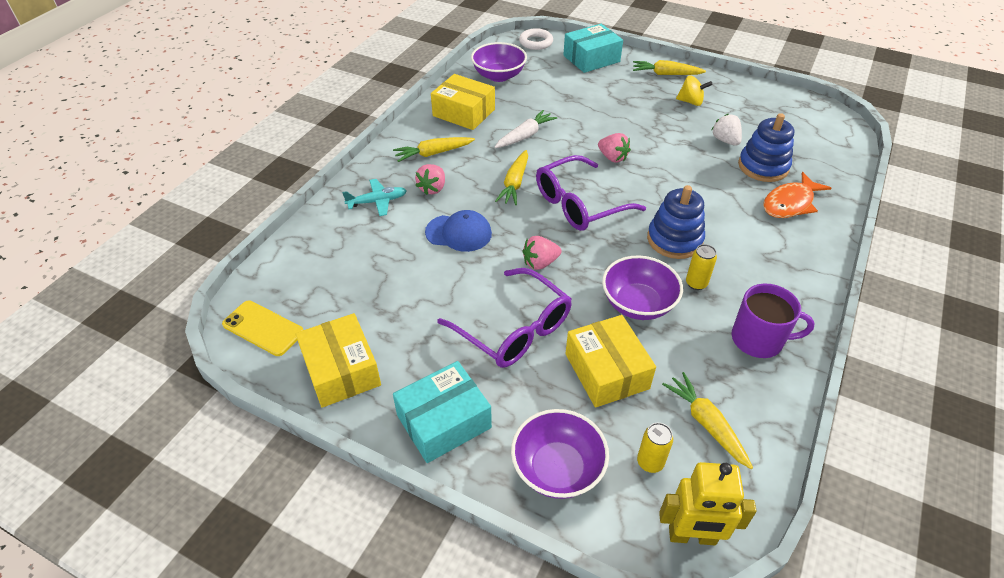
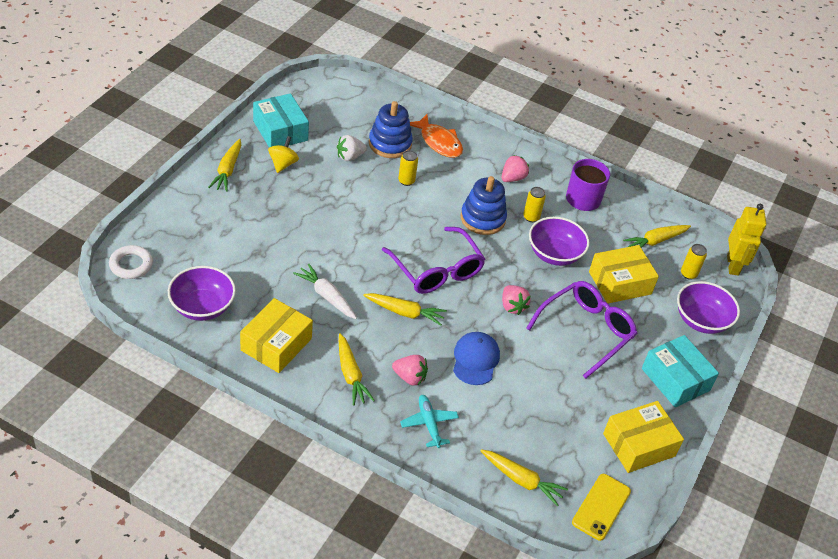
camera: 95 degrees left, 0 degrees up
(305, 265) = (521, 480): none -> yellow carrot
(591, 58) = (182, 222): turquoise box -> turquoise box (280, 131)
(612, 157) = (369, 236): pink strawberry -> pink strawberry (512, 178)
(708, 180) = (406, 181): none -> yellow can

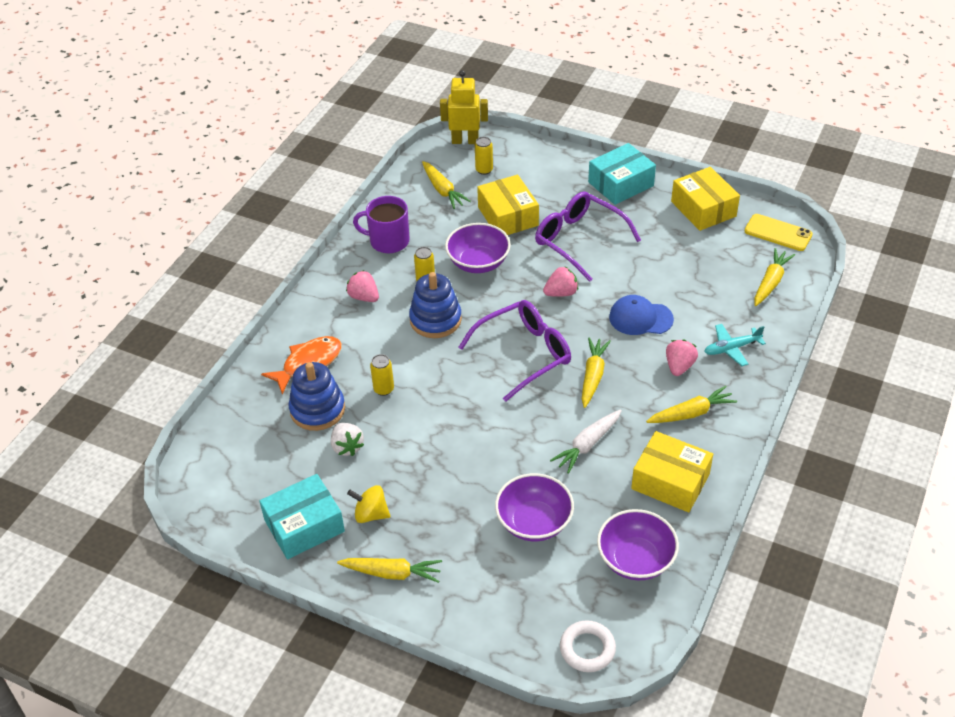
camera: 85 degrees left, 0 degrees up
(701, 320) = (543, 165): purple bowl -> purple bowl (534, 522)

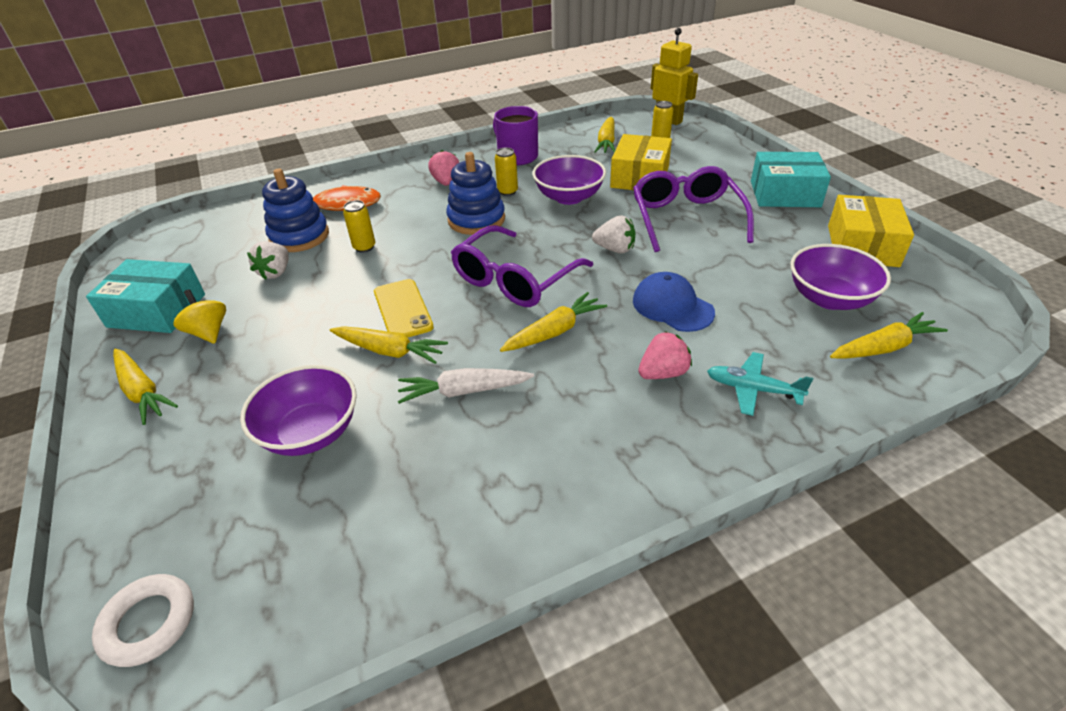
camera: 40 degrees right, 5 degrees down
(524, 354) = (514, 279): purple glasses -> purple glasses turned 120 degrees clockwise
(561, 293) = (615, 249): pink strawberry -> white strawberry
(635, 559) = (344, 554): purple bowl -> purple bowl (829, 298)
(670, 481) = (501, 490): yellow box -> none
(691, 413) = (619, 429): yellow carrot -> yellow carrot (389, 351)
(778, 233) = (945, 304): yellow phone -> yellow phone (403, 309)

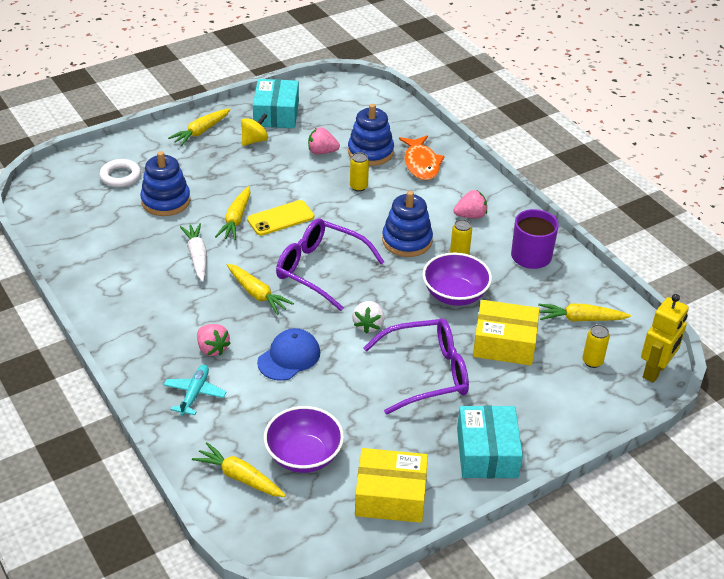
camera: 80 degrees right, 0 degrees up
(148, 623) = (55, 179): white ring -> white ring (120, 176)
(275, 272) = (322, 152): white strawberry -> pink strawberry
(311, 432) = (166, 201): purple bowl -> blue stacking toy
(884, 347) = (239, 477): yellow carrot -> yellow carrot turned 150 degrees clockwise

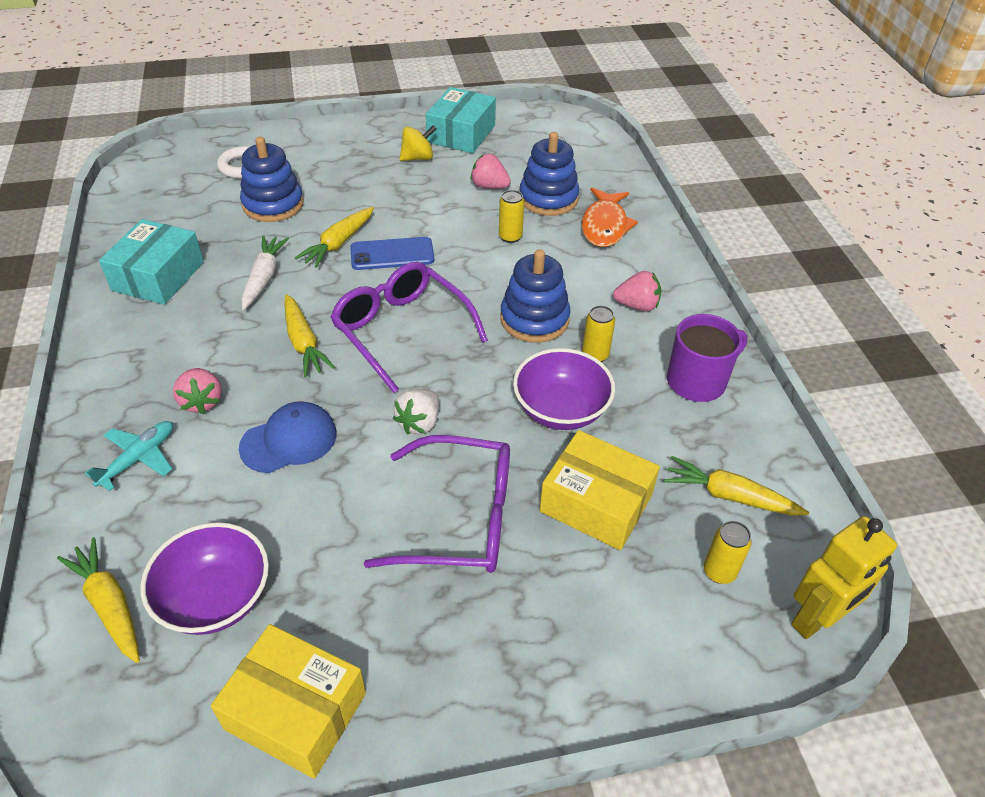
camera: 20 degrees right, 5 degrees up
(201, 132) = (364, 136): yellow carrot -> none
(280, 218) = (392, 254): yellow phone -> blue phone
(487, 453) = (481, 682): turquoise box -> turquoise box (158, 276)

